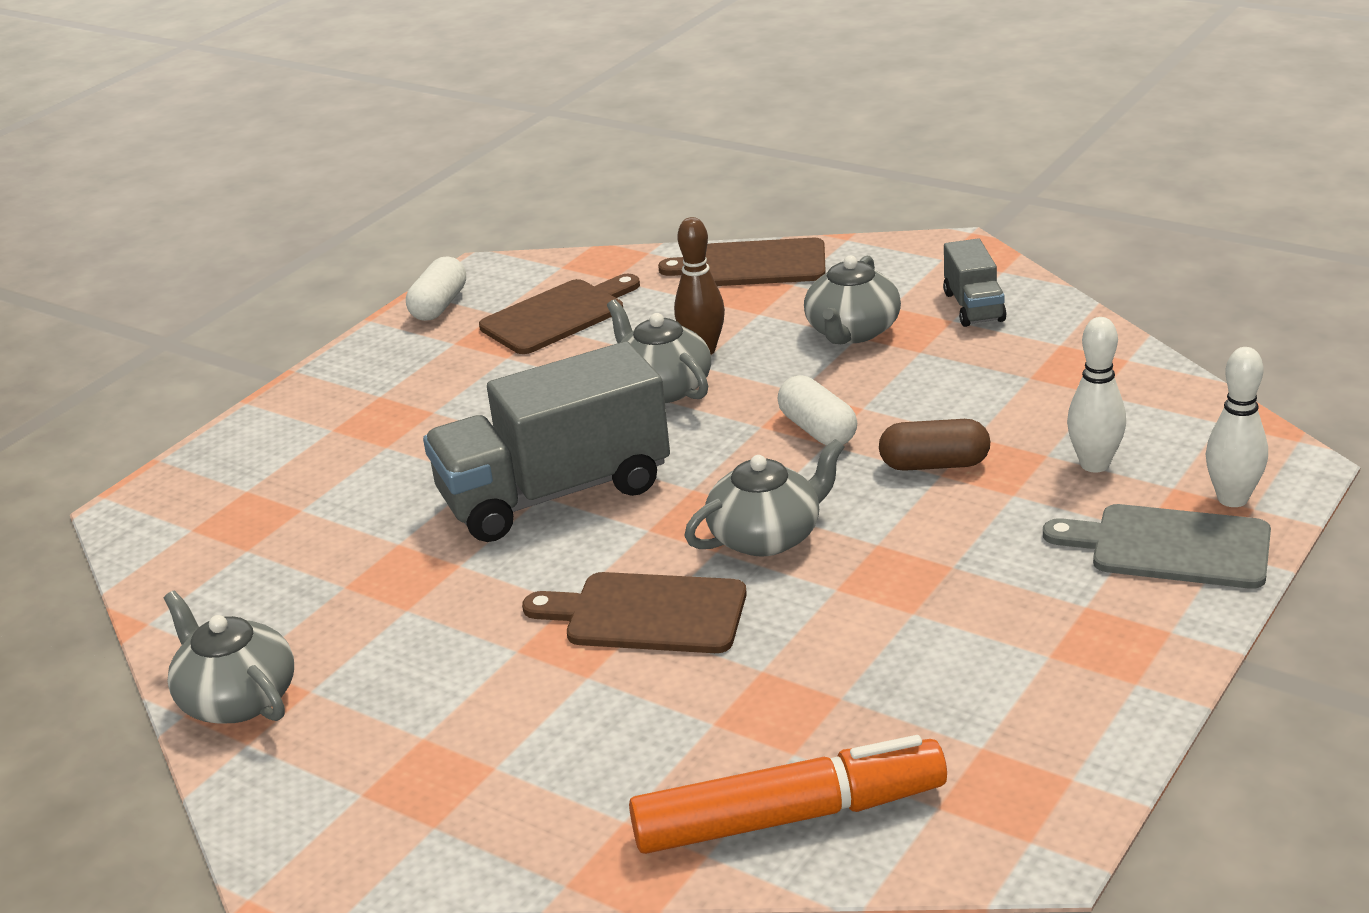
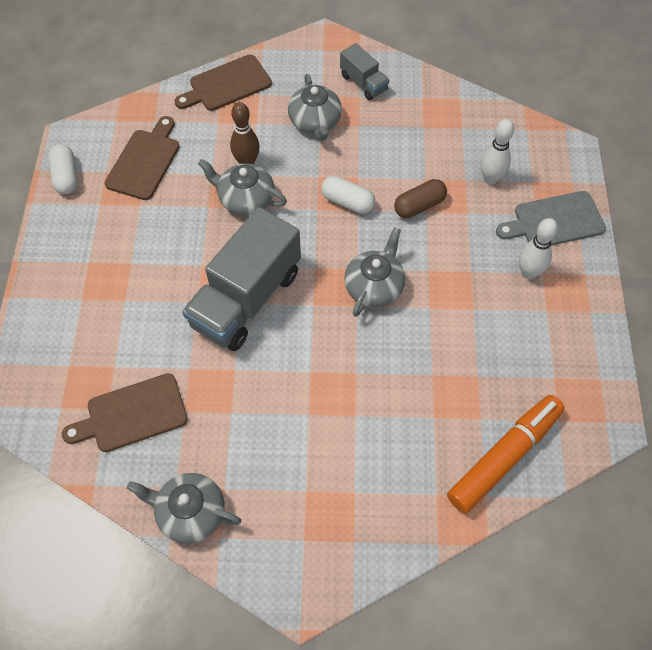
camera: 35 degrees left, 30 degrees up
(647, 614) = (354, 362): brown cutting board -> brown cutting board (132, 414)
(1232, 499) = (561, 180): white bowling pin -> white bowling pin (528, 273)

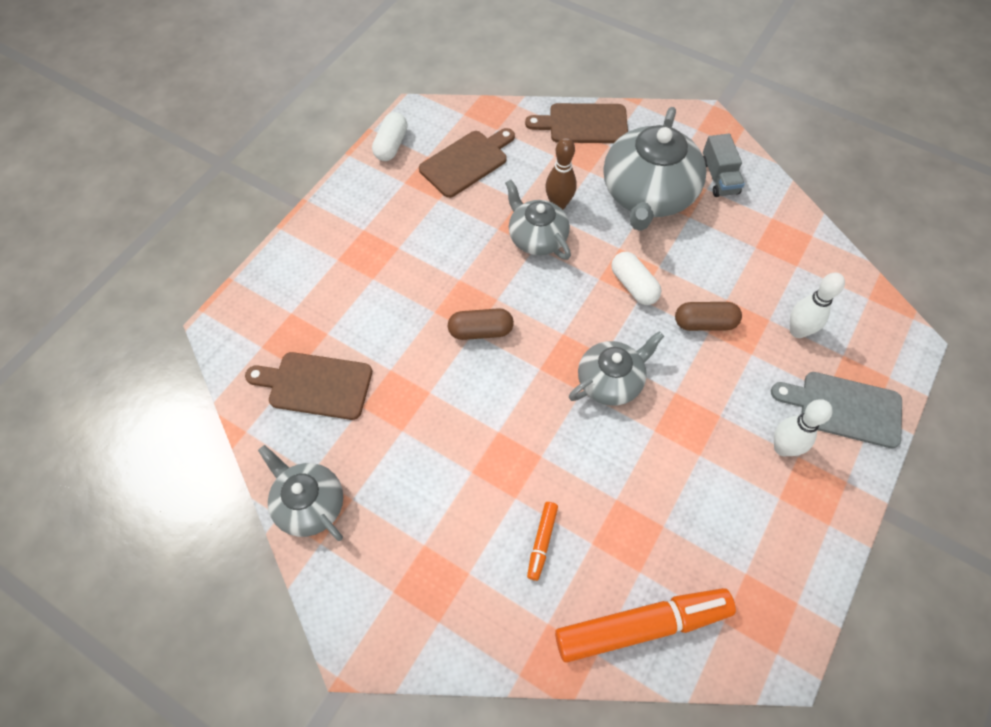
camera: 30 degrees right, 0 degrees up
(246, 299) = (480, 331): grey truck -> brown capsule
(315, 122) = (647, 194): grey teapot -> grey teapot, size x1.70
(396, 437) = (542, 542): none -> orange marker

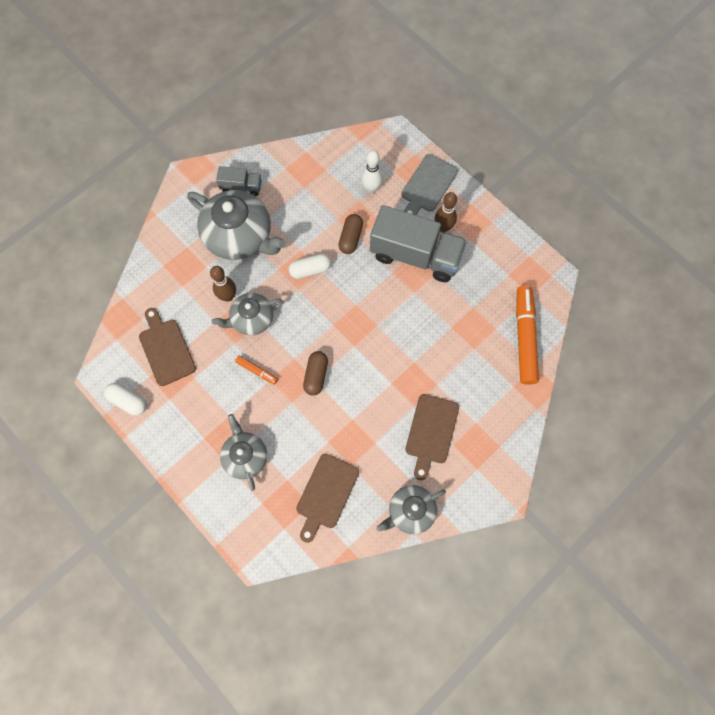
camera: 75 degrees left, 10 degrees up
(542, 542) = (467, 376): orange marker -> orange marker (257, 371)
(583, 124) = (160, 257): brown cutting board -> brown cutting board (431, 432)
(610, 381) = (375, 306): grey teapot -> grey teapot (245, 456)
(716, 418) = (415, 255): none -> grey truck
(782, 448) = (443, 227): white bowling pin -> brown bowling pin

